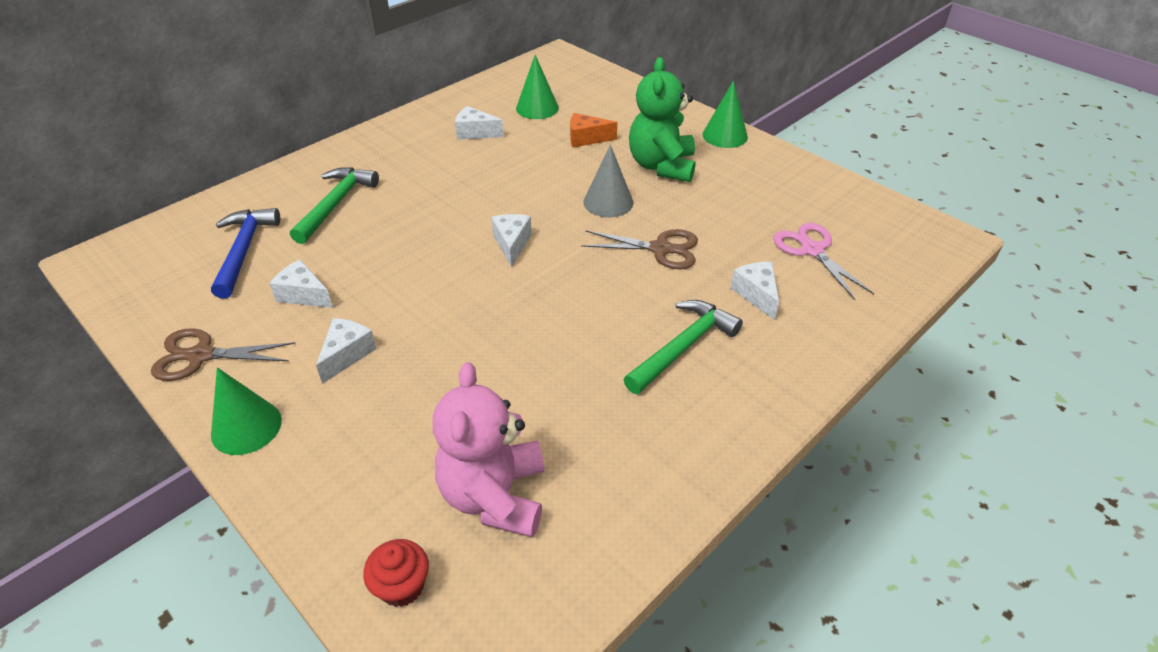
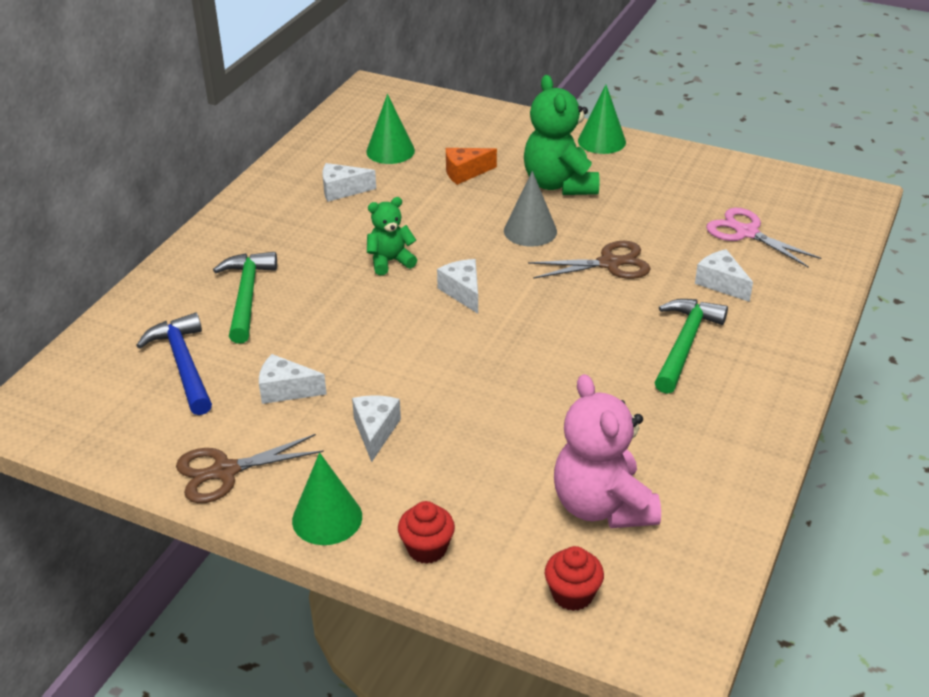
camera: 20 degrees left, 5 degrees down
(306, 487) = (427, 548): none -> red cupcake
(470, 202) = (390, 261): none -> green teddy bear

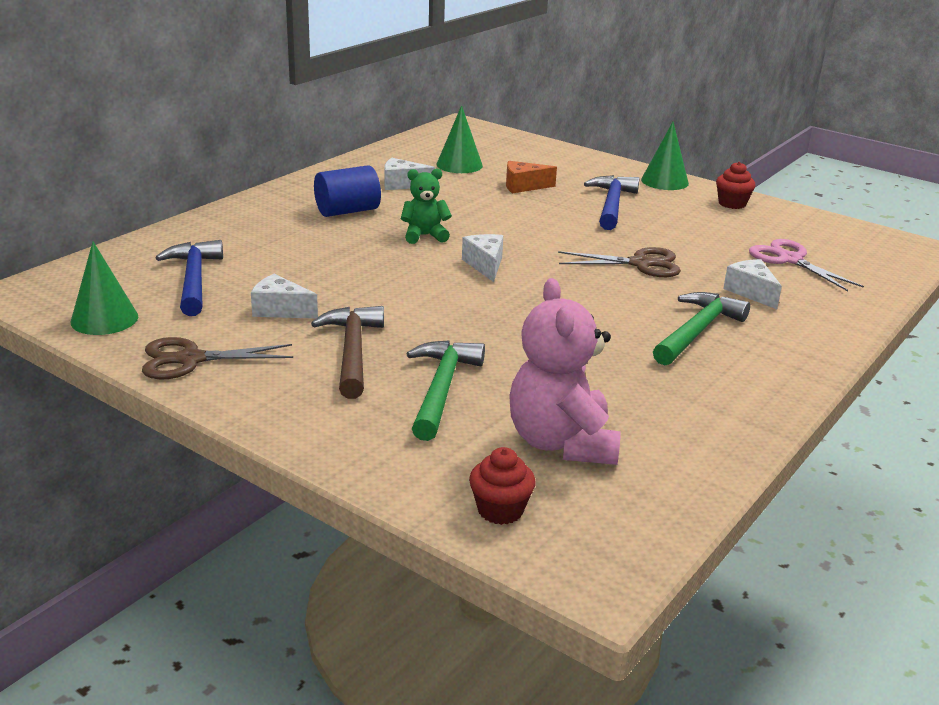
camera: 10 degrees right, 10 degrees down
(246, 296) = (278, 241): green hammer -> green hammer (441, 389)
(301, 240) = (347, 211): none -> blue cylinder
(327, 518) = (272, 409): green cone -> green cone (104, 319)
(375, 431) = (352, 352): white cheese -> brown hammer
(427, 548) = (361, 448): red cupcake -> red cupcake (732, 204)
(530, 231) = (570, 232): grey cone -> none
(559, 184) = (611, 205): green teddy bear -> blue hammer

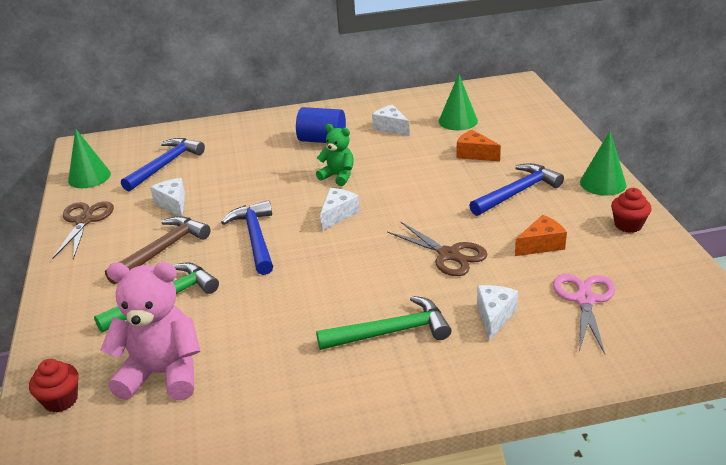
camera: 45 degrees right, 5 degrees up
(190, 359) = (84, 220): brown scissors -> brown scissors turned 60 degrees clockwise
(437, 308) = (255, 238): none -> blue hammer
(561, 443) = (162, 374): pink teddy bear -> pink teddy bear turned 60 degrees clockwise
(696, 235) = (541, 245): none -> orange cheese

